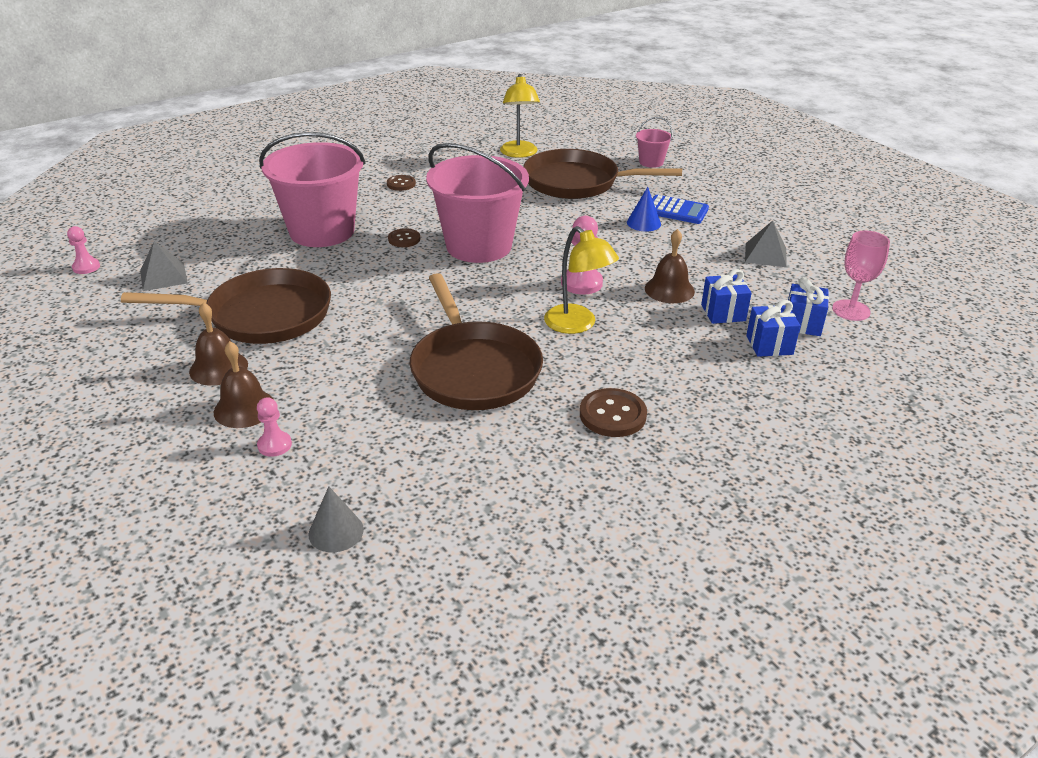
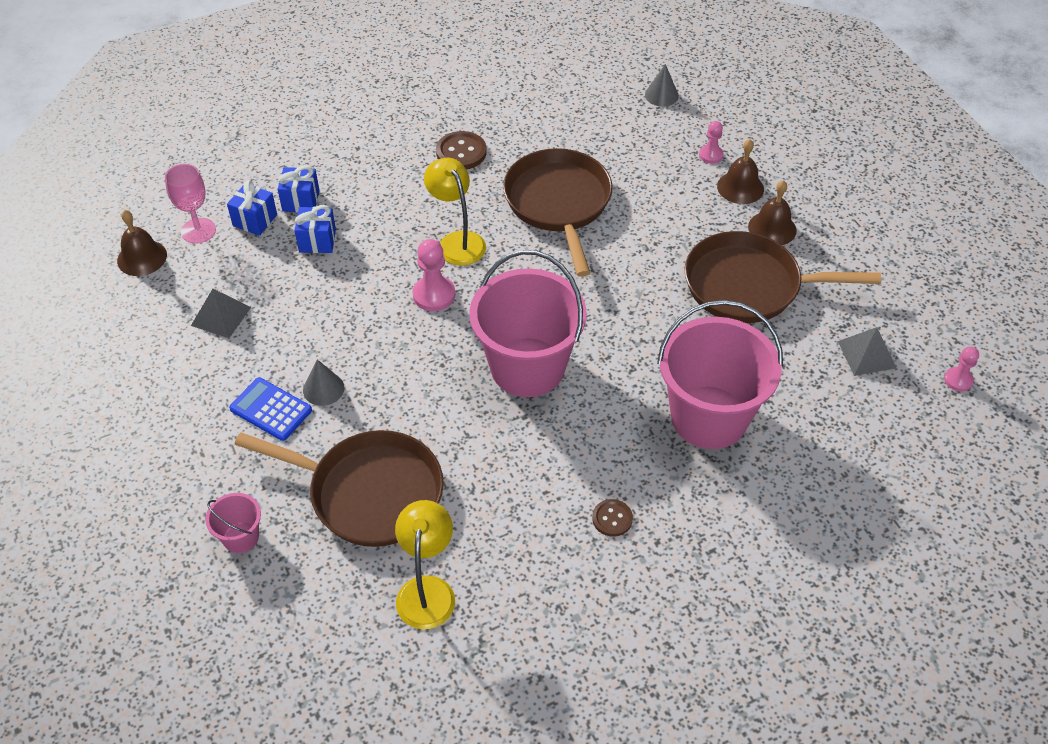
camera: 170 degrees left, 15 degrees up
(404, 239) = (611, 390): brown button -> none
(643, 223) = (323, 389): blue cone -> grey cone
(669, 289) = (351, 276): brown bell -> brown bell (142, 257)

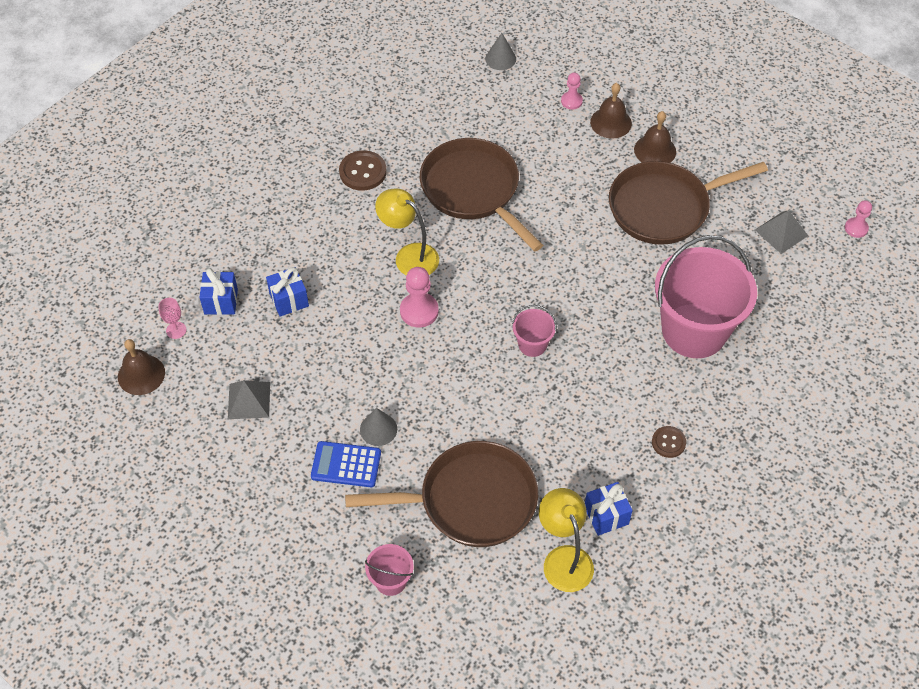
camera: 25 degrees left, 5 degrees up
(198, 231) = (176, 330): pink goblet -> pink goblet, size x0.61
(301, 201) = (250, 268): blue gift -> blue gift (606, 515)
(527, 367) = (532, 344): pink bucket -> pink bucket, size x0.43

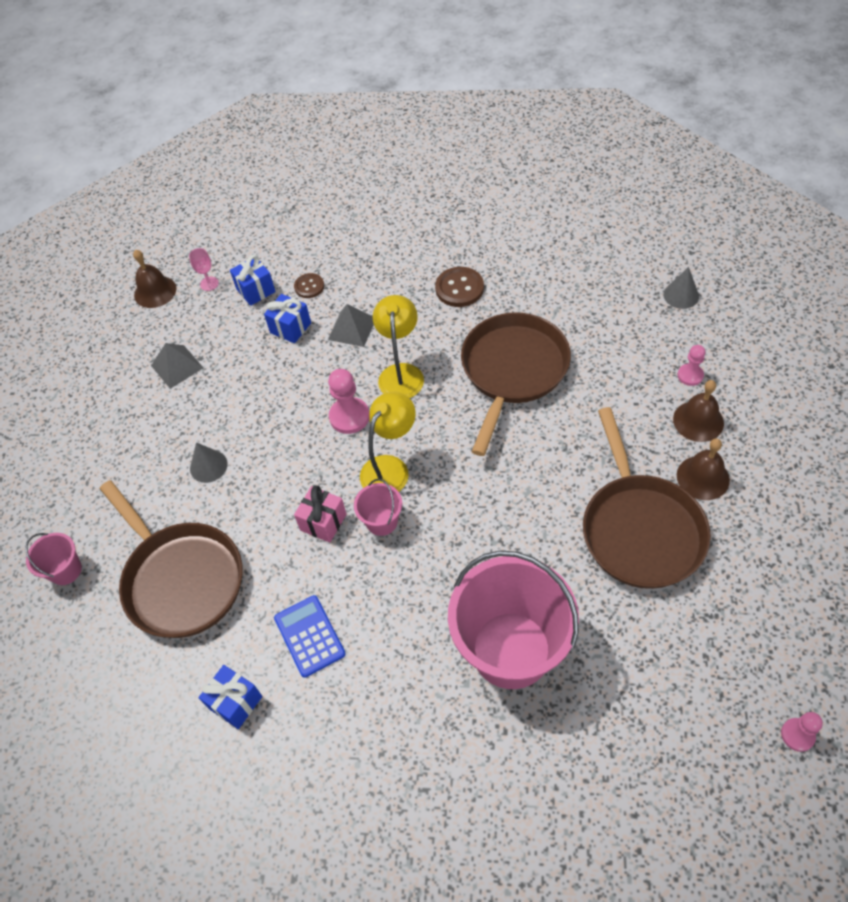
camera: 60 degrees right, 0 degrees up
(346, 465) = (158, 467): blue calculator -> blue calculator (309, 636)
(501, 381) = (323, 522): none -> pink gift
(564, 558) = (166, 694): yellow lamp -> yellow lamp (390, 468)
(664, 207) = (640, 529): brown pan -> brown pan turned 135 degrees counterclockwise
(668, 442) = (357, 708): brown button -> brown button (309, 286)
(781, 232) = (714, 658): grey pyramid -> grey pyramid (352, 328)

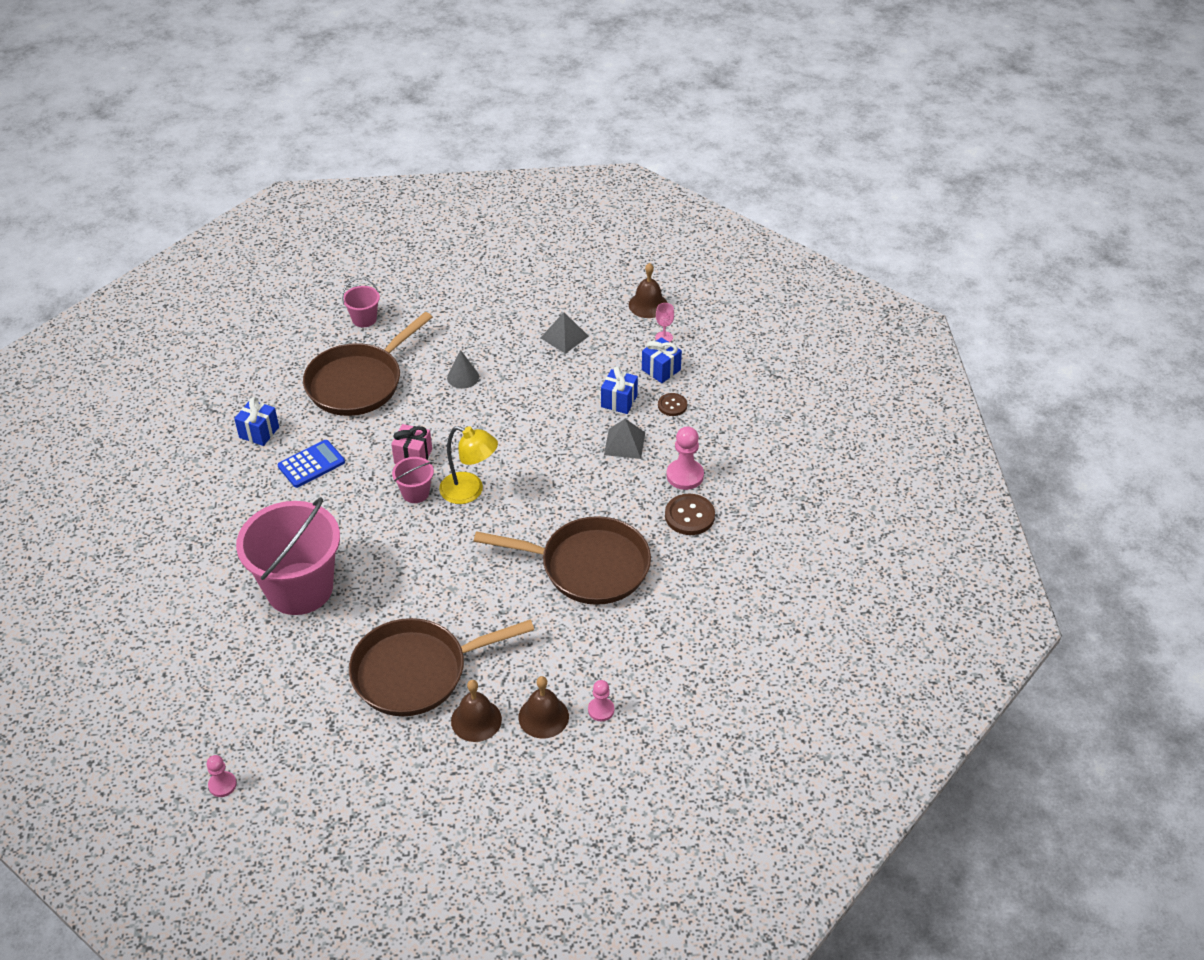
camera: 75 degrees right, 10 degrees down
(349, 417) = (522, 456): pink pawn -> pink pawn (685, 475)
(401, 373) = (575, 485): yellow lamp -> none
(681, 295) = (712, 702): grey cone -> none

